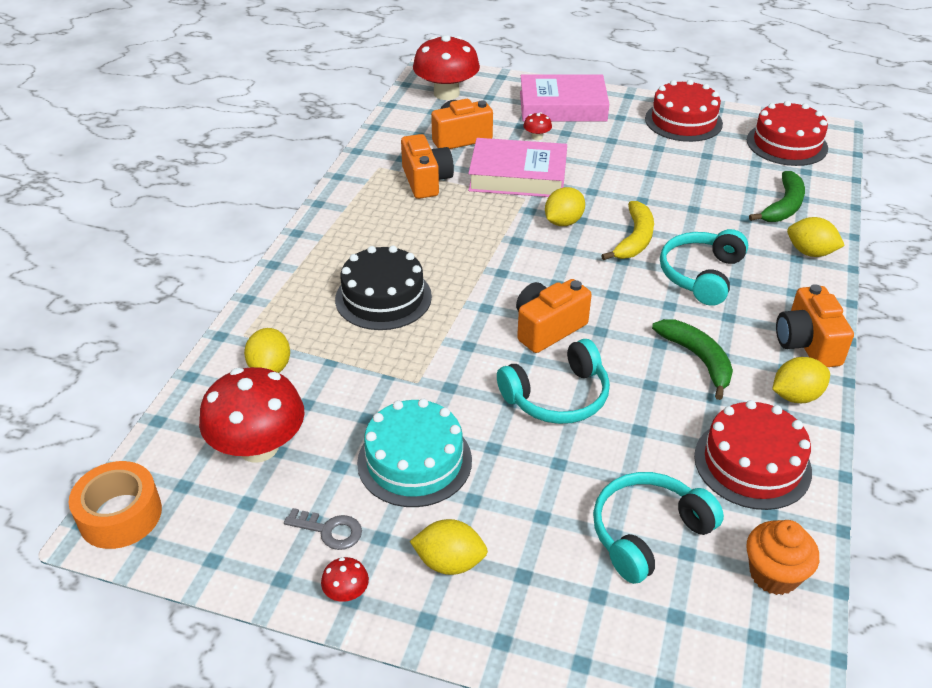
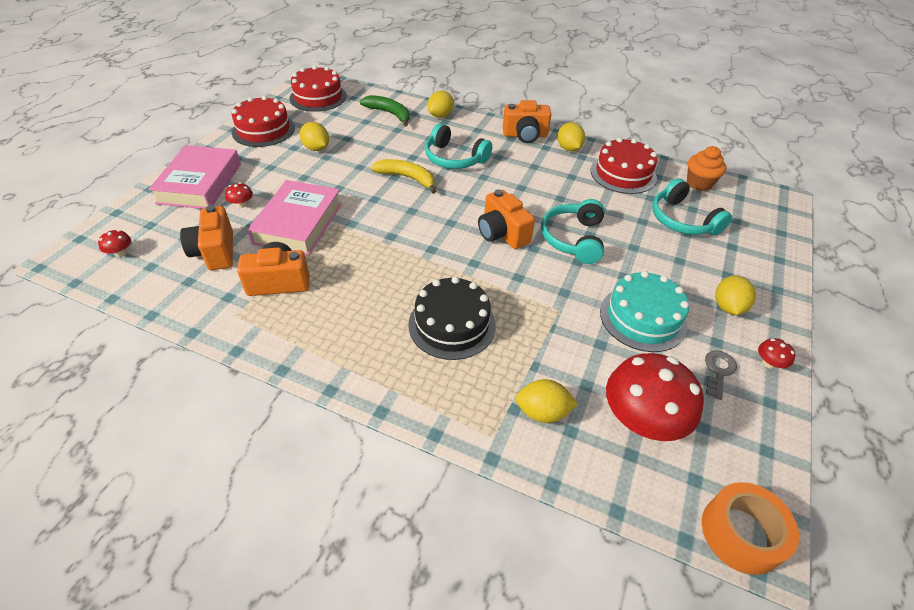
camera: 85 degrees left, 5 degrees up
(446, 93) = (120, 253): red mushroom -> red mushroom, size x0.41
(557, 397) = (573, 239): turquoise headphones -> turquoise headphones turned 150 degrees counterclockwise
(563, 222) = (375, 208): yellow lemon -> yellow lemon (316, 148)
(698, 359) = (537, 175): green banana -> none

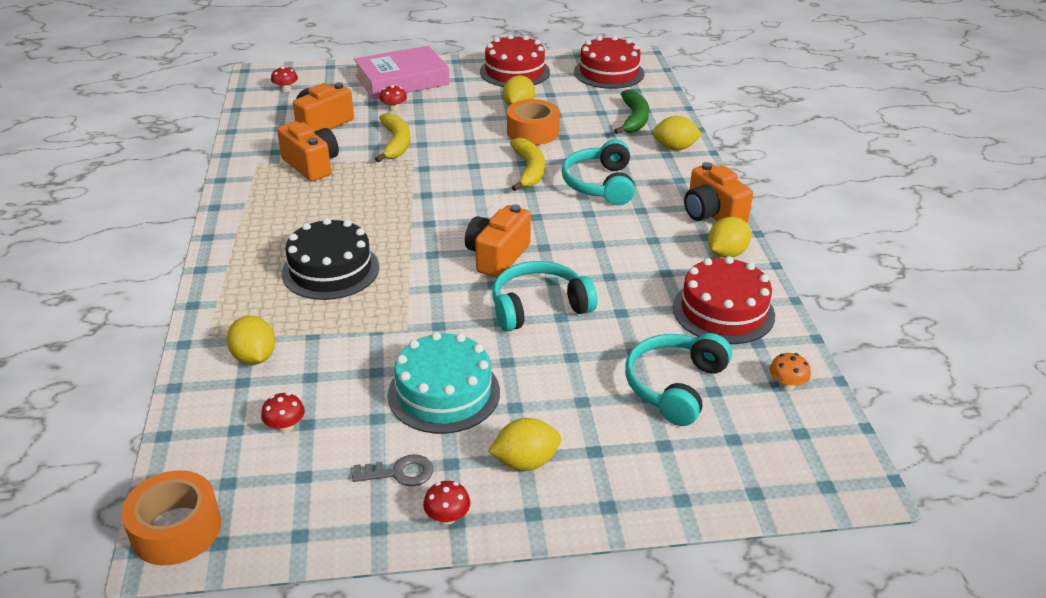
camera: 60 degrees right, 10 degrees down
(298, 223) = (396, 143): pink book -> yellow banana
(358, 156) = (533, 132): none -> orange tape
(641, 420) = (285, 426): red mushroom -> red mushroom, size x0.41
(699, 183) = (786, 385): orange cupcake -> orange mushroom

